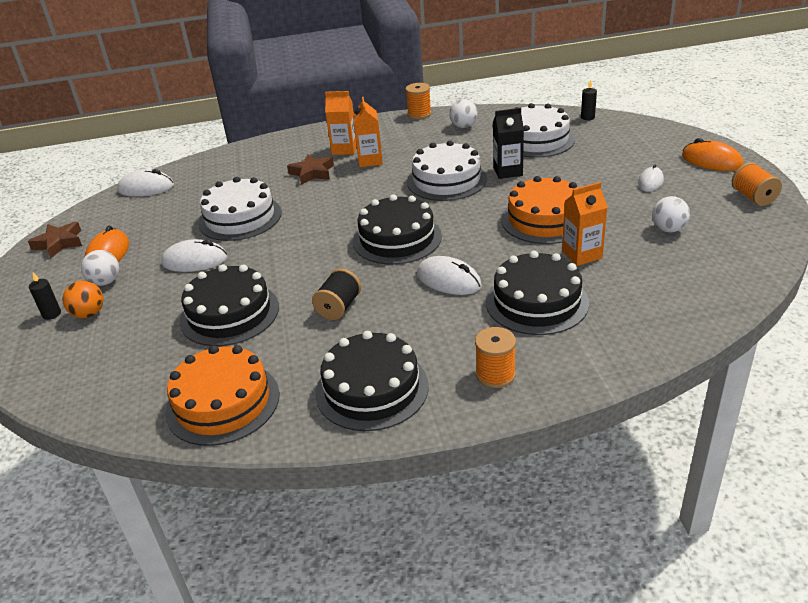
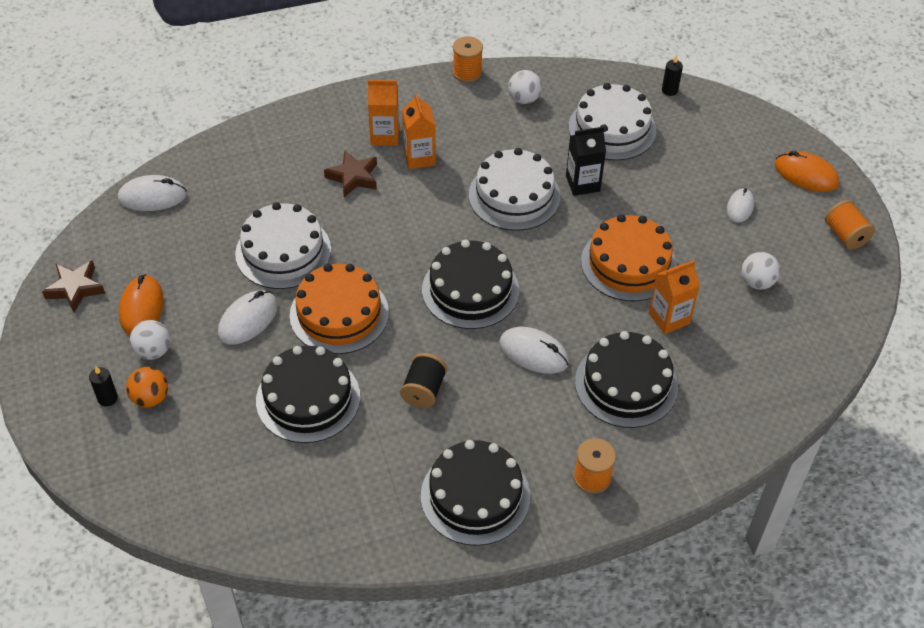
camera: 10 degrees left, 15 degrees up
(195, 260) = (248, 320): white mouse -> white mouse turned 45 degrees counterclockwise
(223, 402) = (330, 514): orange cake -> orange cake (339, 314)

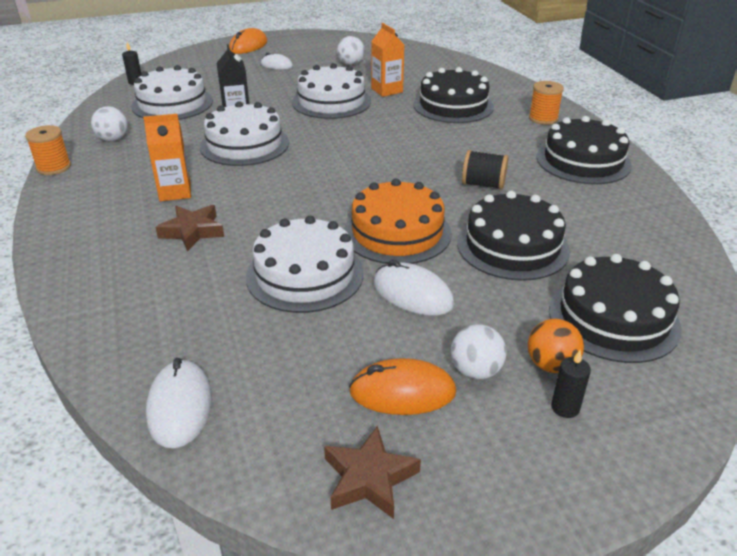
camera: 90 degrees left, 15 degrees down
(385, 135) = (131, 213): orange carton -> none
(470, 290) = (361, 164): black cake -> black cake (613, 318)
(534, 353) = (429, 137): white mouse -> none
(628, 263) = (331, 102): orange cake -> white cake
(845, 235) = (308, 39): orange spool -> none

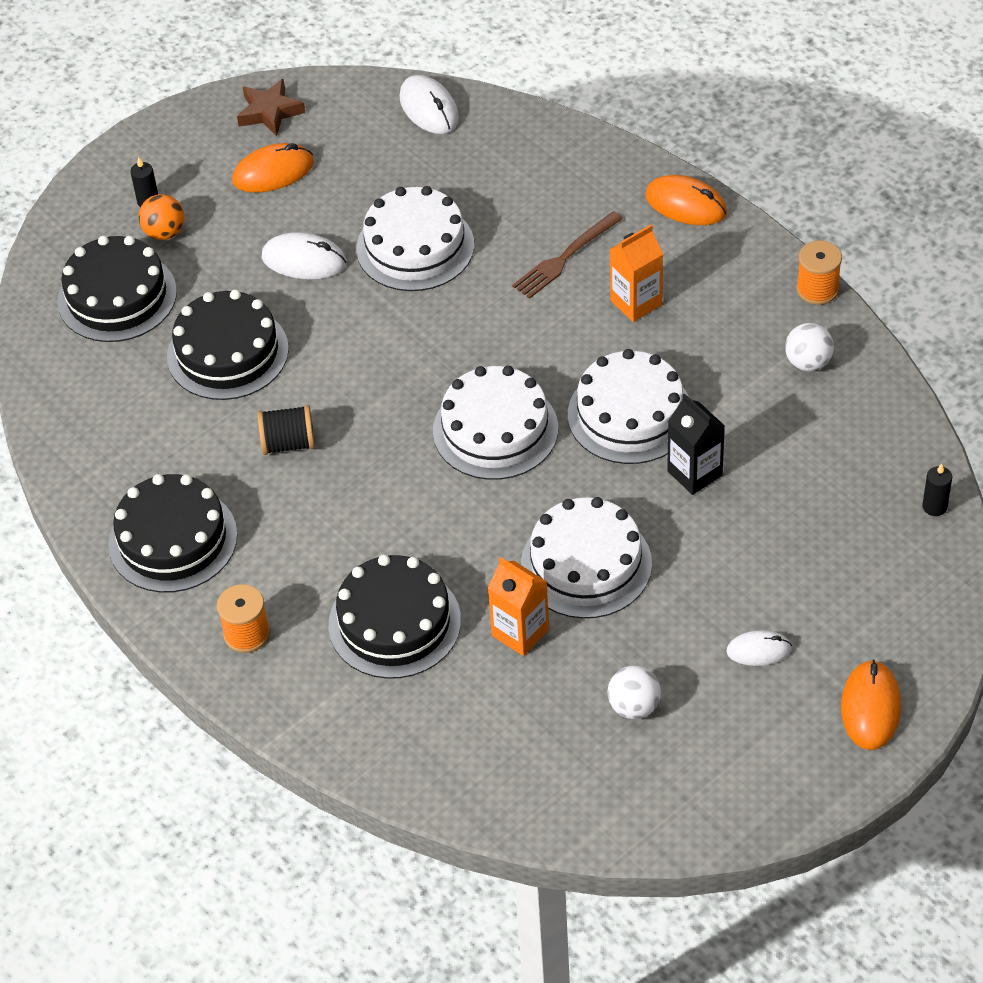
camera: 160 degrees right, 15 degrees up
(61, 238) = (686, 204): none -> orange mouse
(172, 103) = (815, 469): white cake -> white cake (495, 430)
(192, 231) = (565, 257): brown star -> brown fork
(397, 232) = (354, 330): orange cake -> none
(475, 371) = (223, 207): white ball -> none

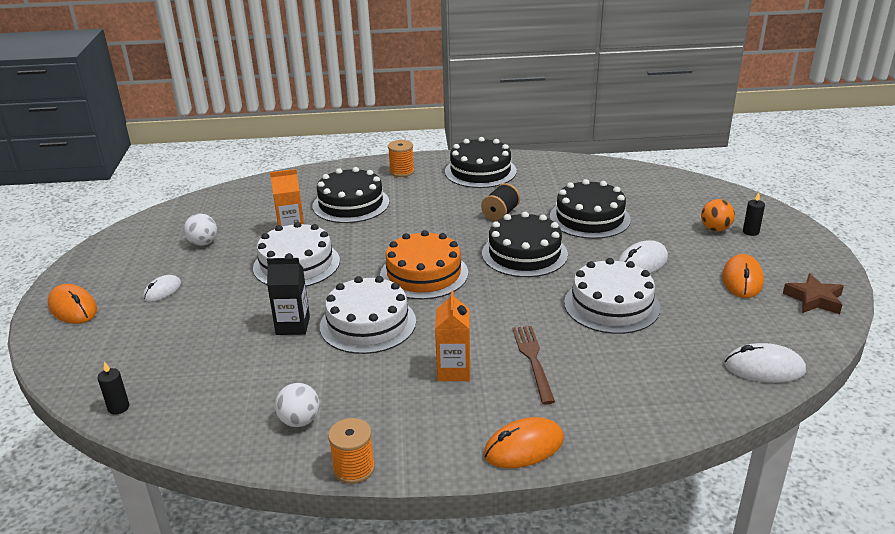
camera: 125 degrees right, 20 degrees down
(117, 296) = (672, 202): black cake -> black cake (524, 254)
(495, 430) = (424, 274): white cake -> orange cake

